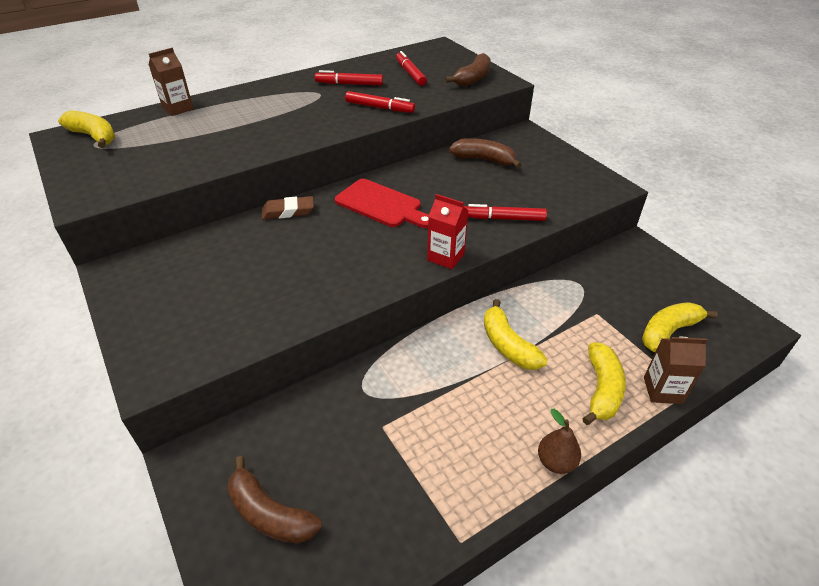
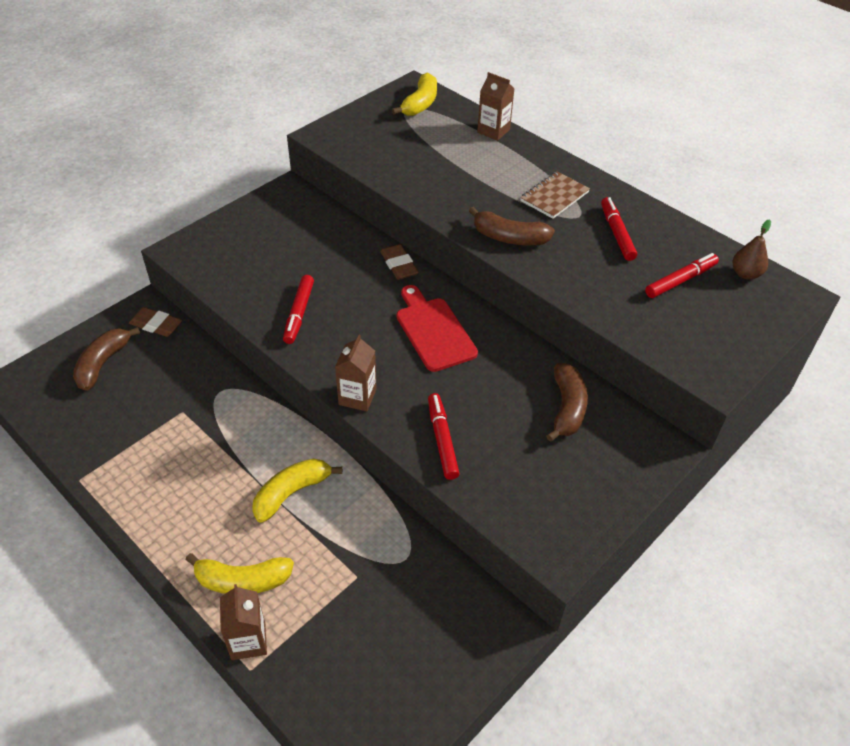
camera: 75 degrees right, 5 degrees up
(228, 448) = (156, 325): none -> brown eraser
(290, 98) = (554, 196): none -> brown notebook
(379, 108) = (568, 270): red marker -> red marker (299, 313)
(382, 205) = (433, 331): red cutting board -> red cutting board turned 135 degrees clockwise
(446, 257) = (357, 397): red carton -> brown carton
(473, 78) = (703, 345): brown banana -> brown banana (509, 238)
(556, 462) = (153, 542): brown pear -> brown pear (745, 274)
(668, 332) = (341, 655): yellow banana -> none

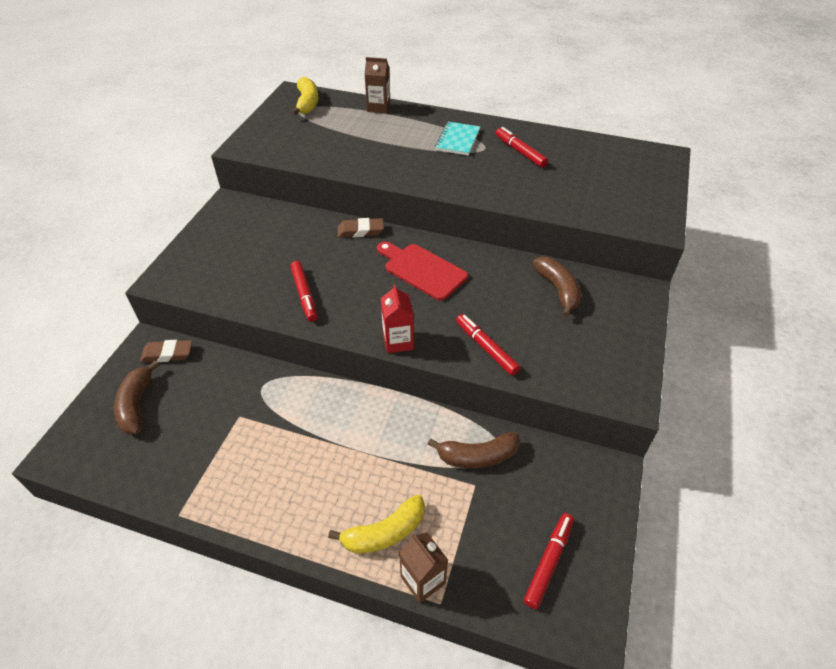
camera: 25 degrees left, 0 degrees up
(291, 493) = (378, 443): yellow banana -> none
(357, 397) = (398, 341): brown carton -> red carton
(399, 265) = (361, 231): brown eraser -> brown eraser turned 45 degrees counterclockwise
(509, 238) = (447, 178): brown banana -> brown banana (477, 456)
(554, 196) = (457, 140): brown notebook -> turquoise notebook
(680, 280) = (586, 170): red marker -> red marker (548, 562)
(745, 274) = (623, 152): brown pear -> none

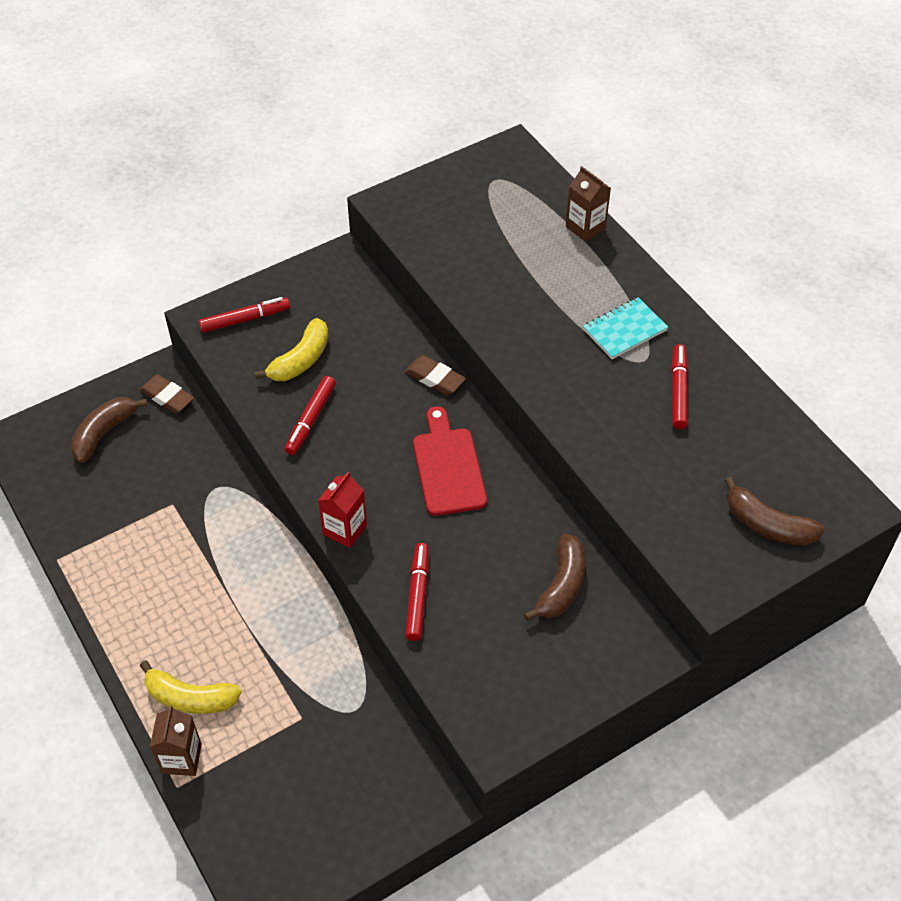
camera: 40 degrees right, 5 degrees up
(307, 103) = (512, 175): yellow banana -> yellow banana (301, 360)
(477, 456) = (331, 695): brown banana -> brown banana (768, 525)
(548, 562) = (292, 829): red marker -> red marker (245, 319)

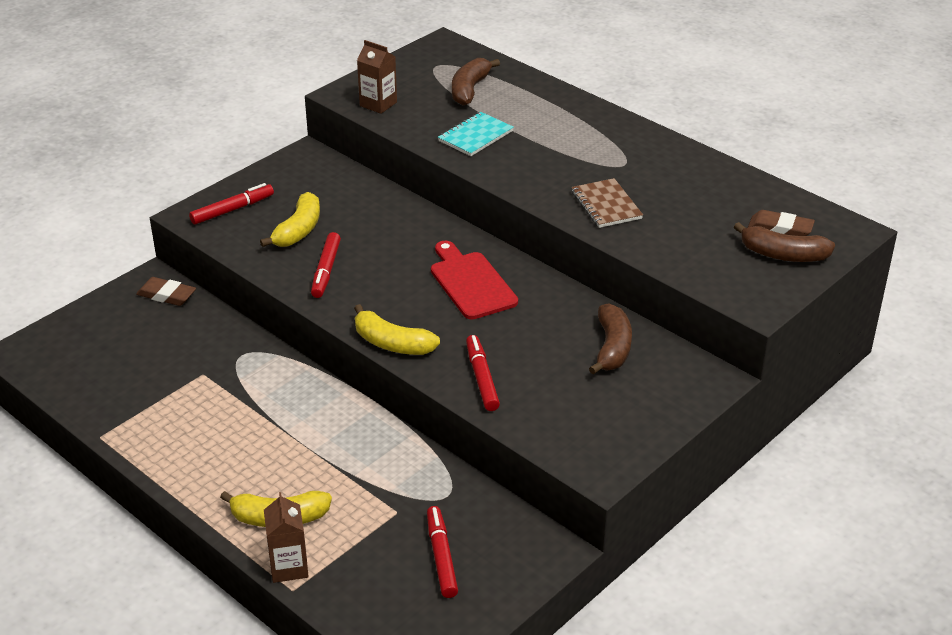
camera: 15 degrees left, 15 degrees down
(104, 433) = (112, 333): brown banana -> brown banana (469, 90)
(345, 529) = (392, 343): red carton -> yellow banana
(435, 378) = (431, 223): brown eraser -> brown eraser (780, 229)
(585, 227) = (532, 85): brown carton -> brown carton (378, 104)
(604, 415) = (606, 205): none -> brown notebook
(624, 330) = (598, 147): turquoise notebook -> turquoise notebook (475, 136)
(678, 391) = (664, 179): red marker -> red marker (441, 557)

